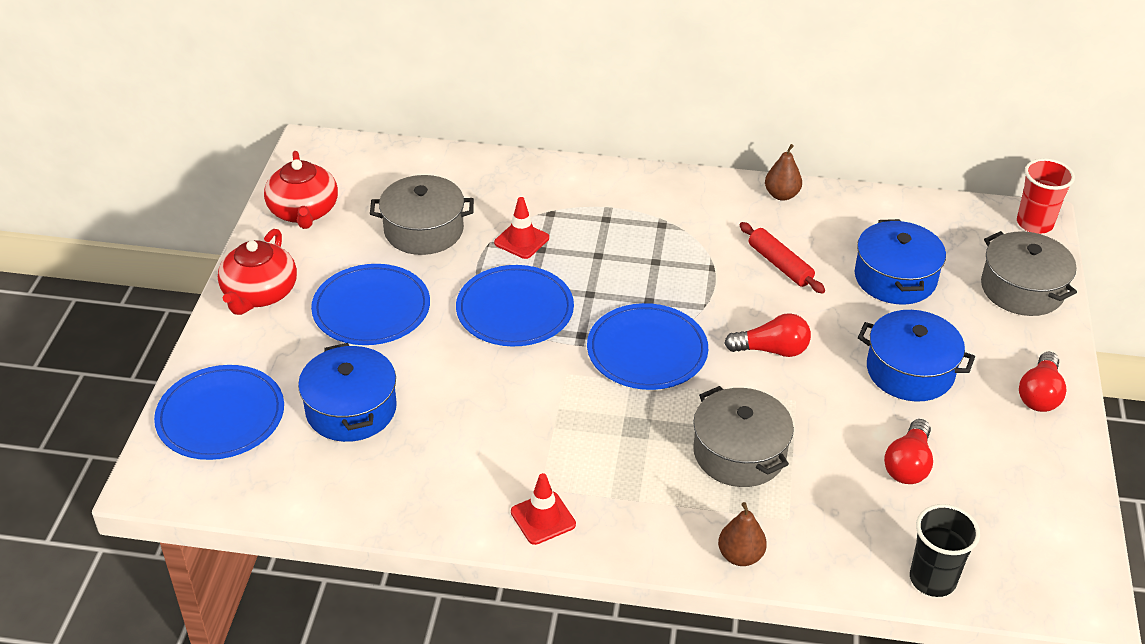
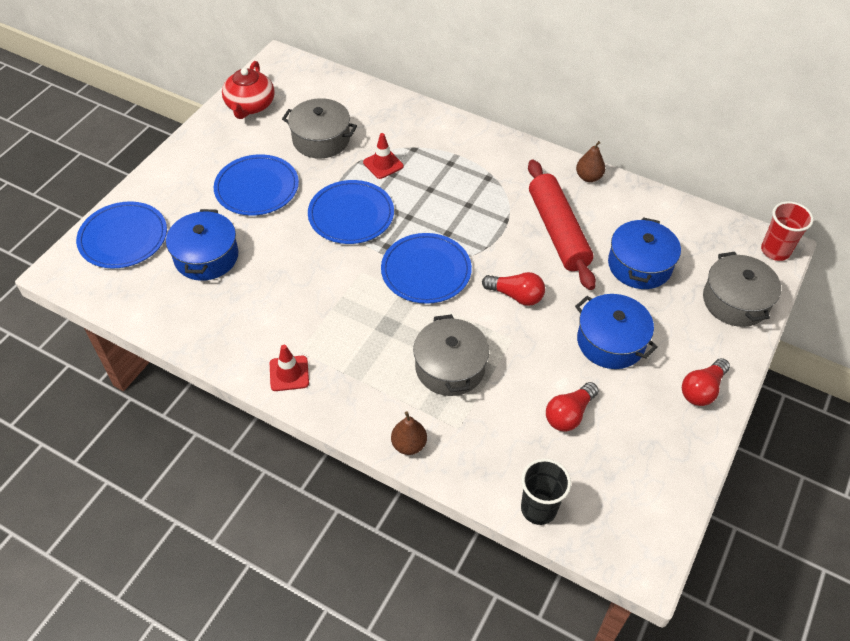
camera: 20 degrees right, 10 degrees up
(259, 294) = (191, 158): red teapot -> none
(780, 265) = (557, 231): red rolling pin -> red rolling pin, size x1.82

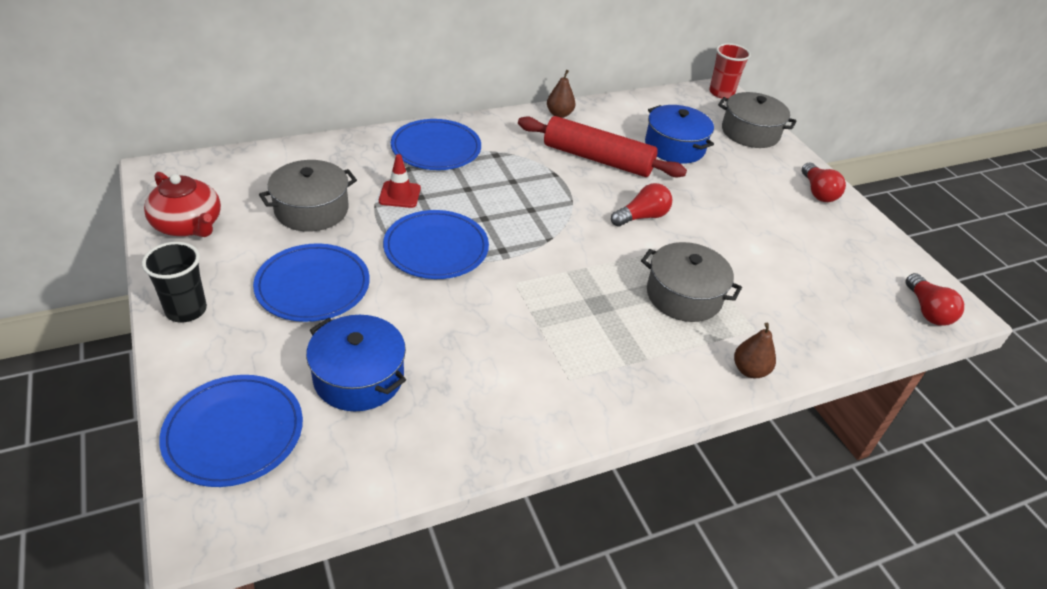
camera: 55 degrees left, 10 degrees down
(289, 373) = (591, 403): red traffic cone -> none
(426, 271) = (559, 245): blue plate -> blue plate (436, 148)
(538, 508) = (873, 334): black cup -> black cup (186, 310)
(569, 414) = (790, 263): red light bulb -> red light bulb (927, 310)
(610, 341) = (736, 202): blue pot -> none

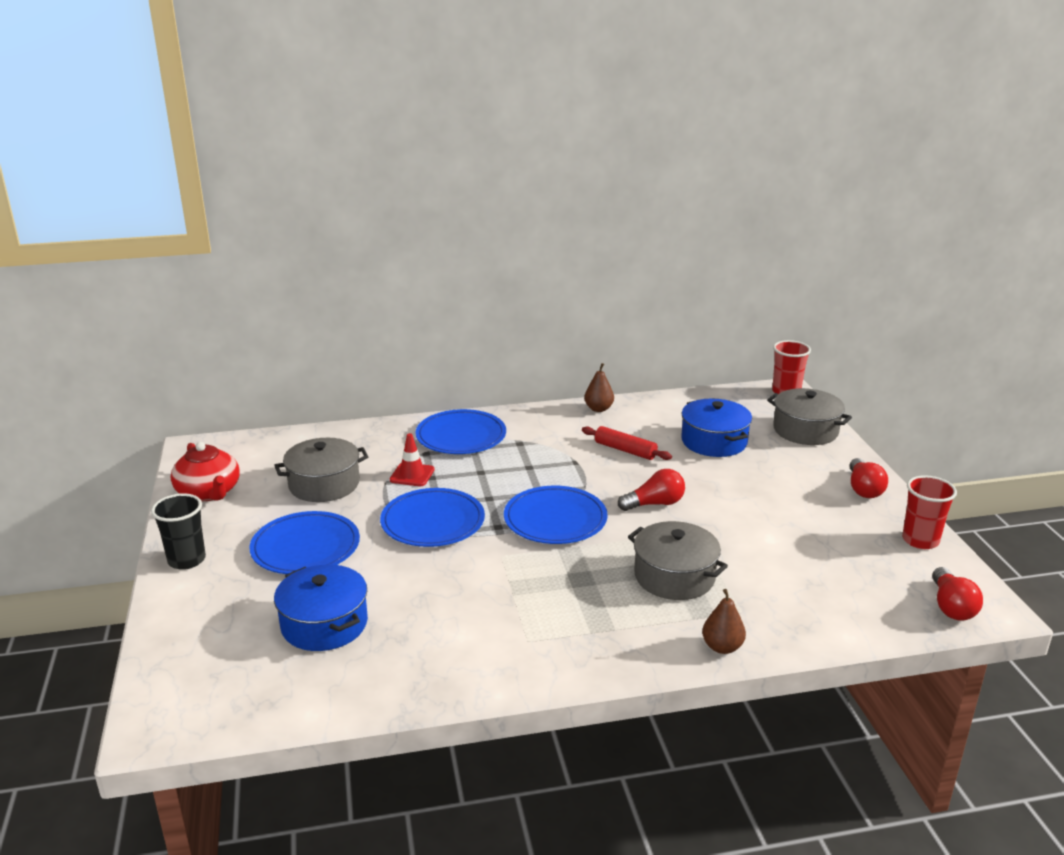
camera: 15 degrees right, 15 degrees down
(234, 433) = (199, 659): blue plate -> blue plate (555, 519)
(597, 159) = (625, 450): red rolling pin -> red rolling pin, size x0.55
(881, 243) = (920, 540): none -> red cup

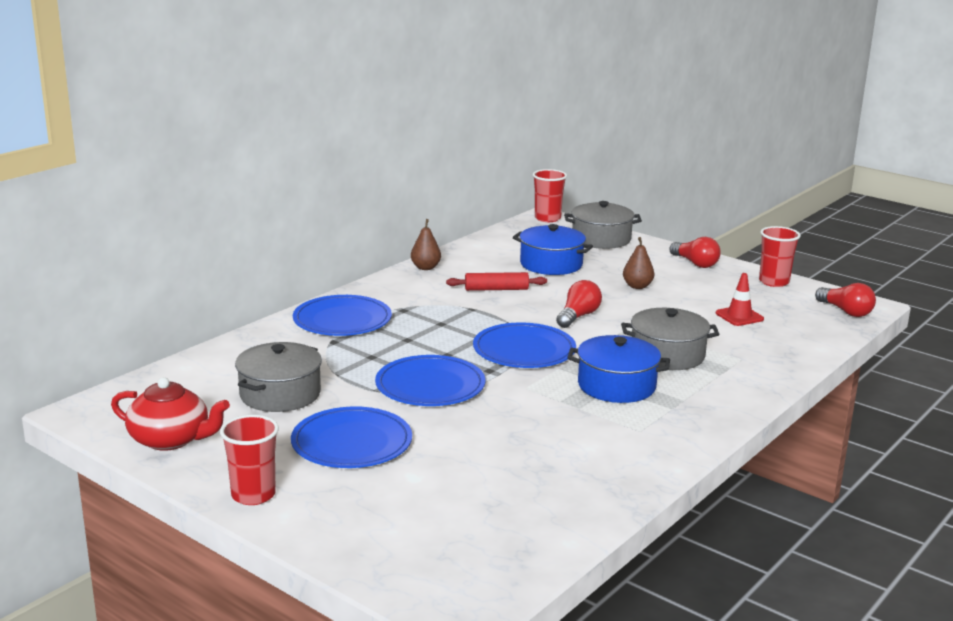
camera: 40 degrees left, 5 degrees down
(187, 560) = (253, 495): black cup -> red cup
(324, 624) = (470, 485): blue pot -> blue pot (616, 386)
(412, 475) = (350, 361): red traffic cone -> red traffic cone (739, 316)
(722, 647) = (763, 383): brown pear -> brown pear (637, 286)

